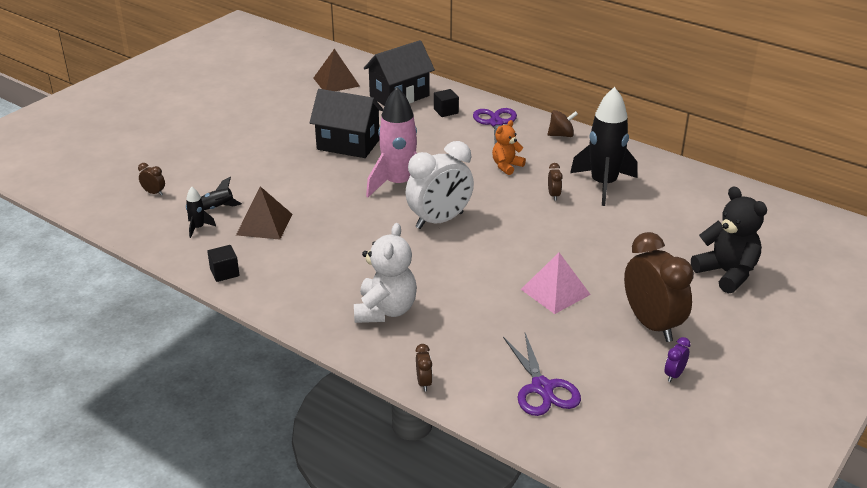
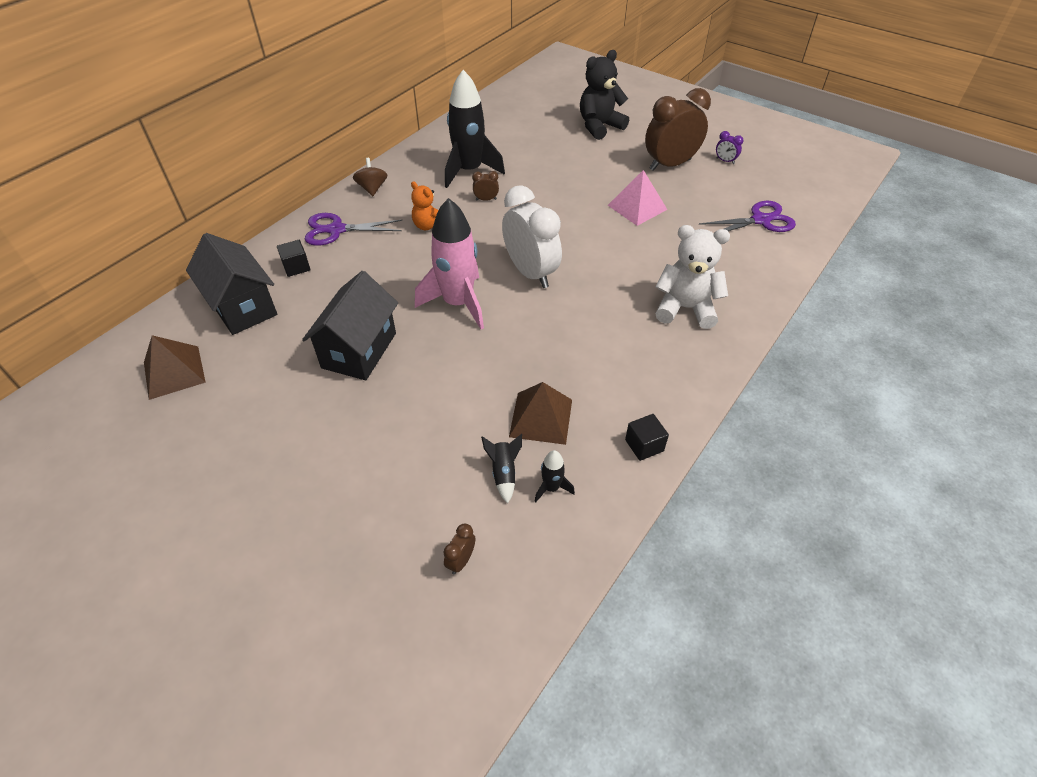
camera: 90 degrees left, 15 degrees up
(424, 383) = (777, 282): brown clock -> none

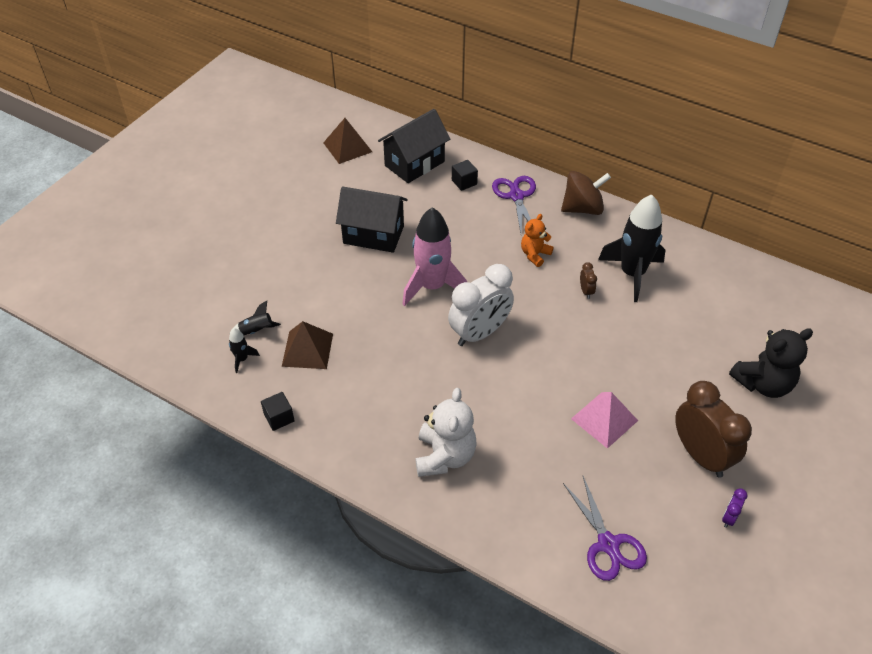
camera: 85 degrees right, 0 degrees up
(372, 188) = (582, 208): brown spinning top -> brown spinning top, size x1.61
(461, 560) = (189, 314): brown clock -> none
(599, 126) = (763, 383): black teddy bear -> black teddy bear turned 105 degrees clockwise

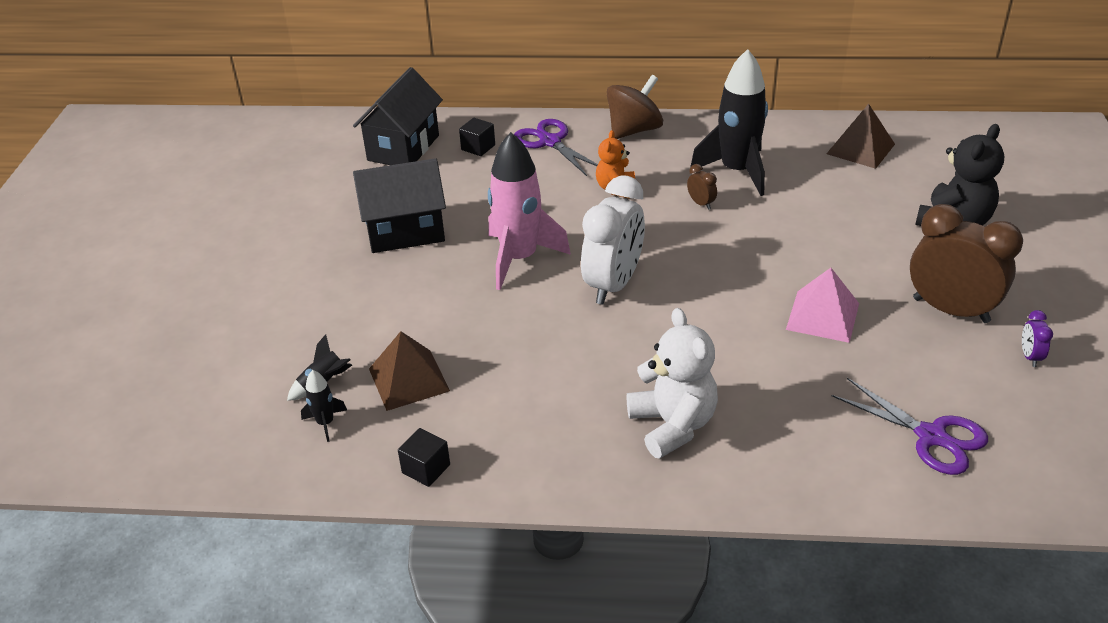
camera: 25 degrees left, 10 degrees down
(347, 147) = (305, 156): brown pyramid -> brown pyramid (860, 149)

